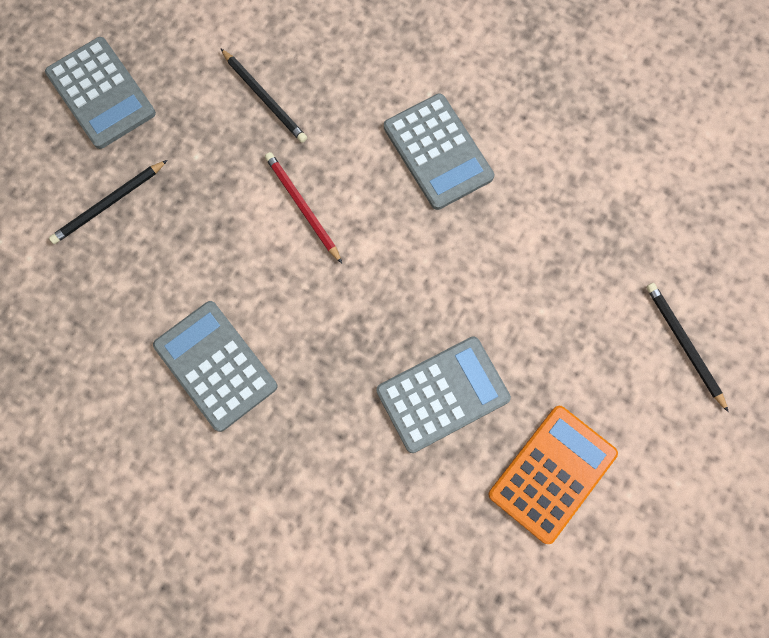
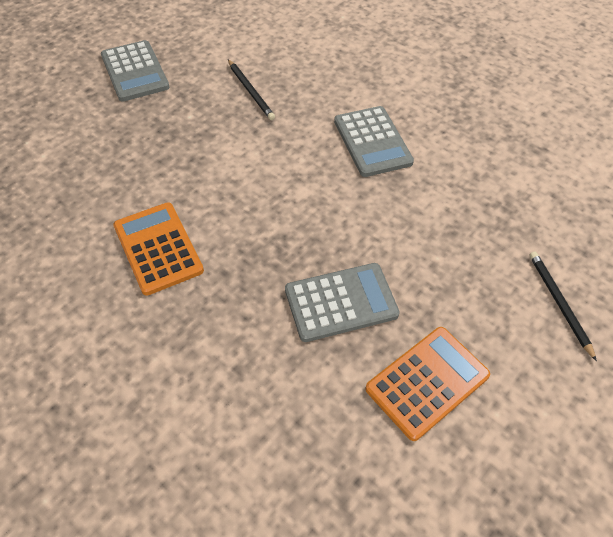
camera: 10 degrees right, 20 degrees down
(109, 203) = (115, 133): black pencil -> none
(215, 365) = (158, 248): grey calculator -> orange calculator
(302, 207) = (259, 158): red pencil -> none

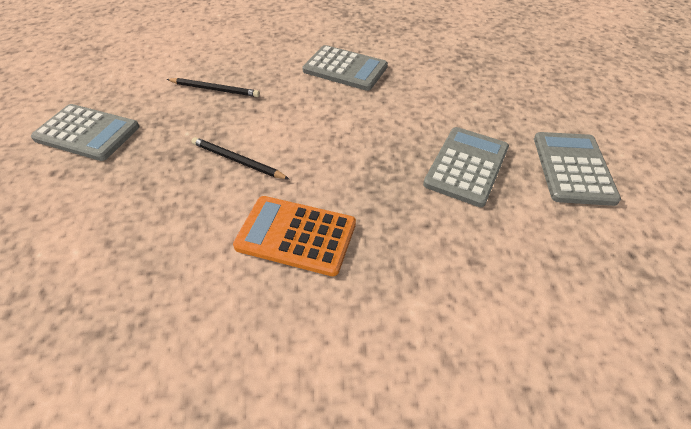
camera: 45 degrees left, 5 degrees down
(427, 382) = (573, 168): orange calculator -> grey calculator
(559, 304) = (559, 82): black pencil -> black pencil (238, 161)

